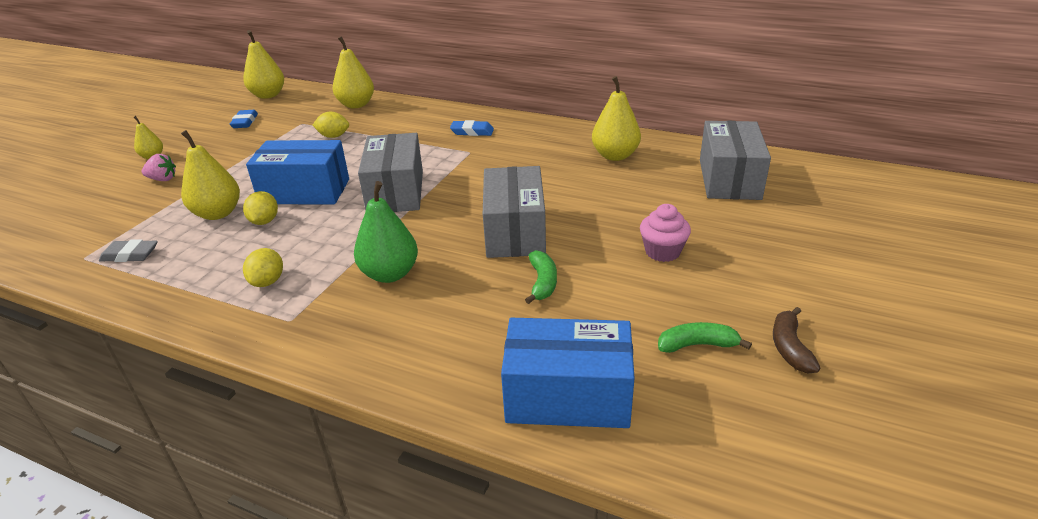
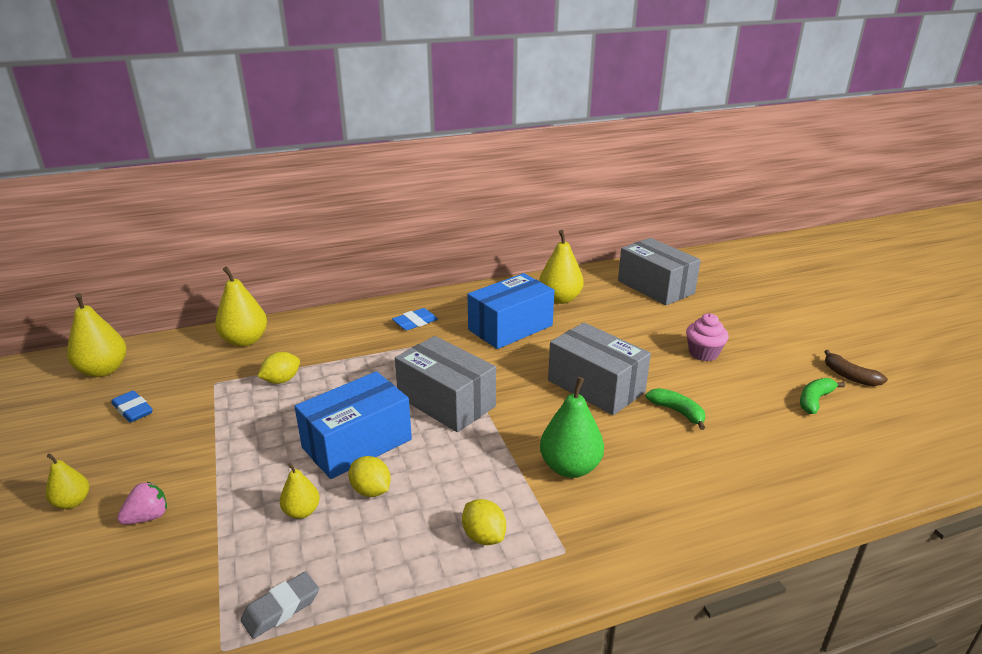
camera: 45 degrees left, 5 degrees down
(218, 213) = (302, 511): yellow pear -> yellow pear, size x0.56
(568, 396) = (815, 472): blue box -> blue box (510, 328)

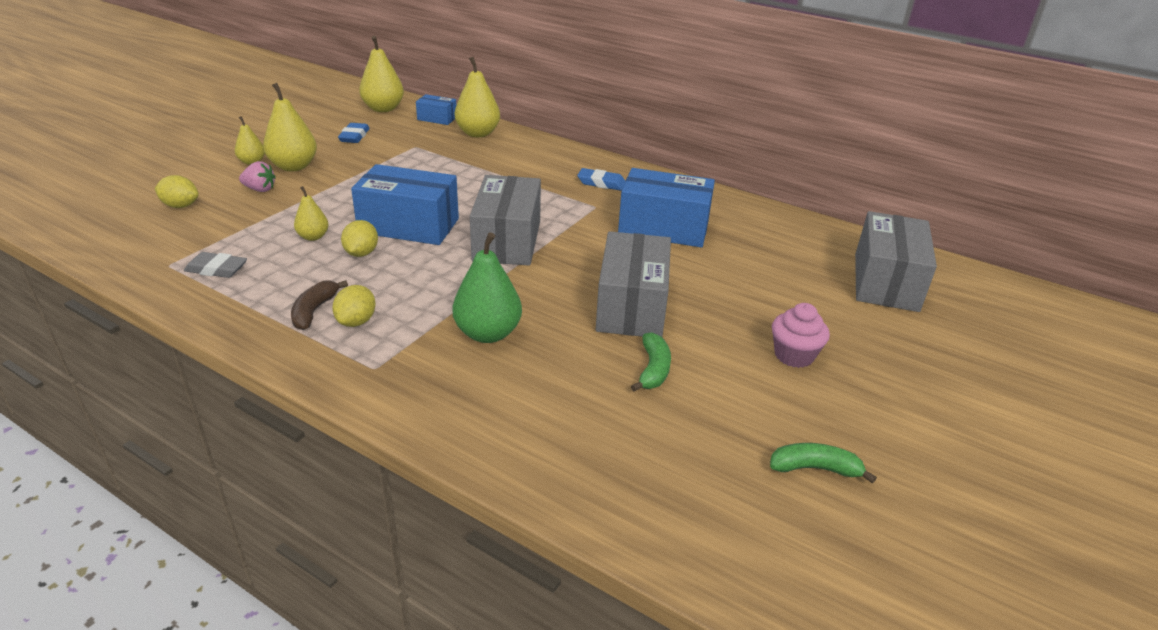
camera: 50 degrees right, 5 degrees up
(179, 349) = (437, 118): none -> blue box
(281, 380) = (448, 166): yellow lemon -> yellow lemon (180, 206)
(560, 299) = (758, 235): yellow pear -> yellow pear (293, 166)
(849, 376) = (919, 489): brown banana -> brown banana (314, 311)

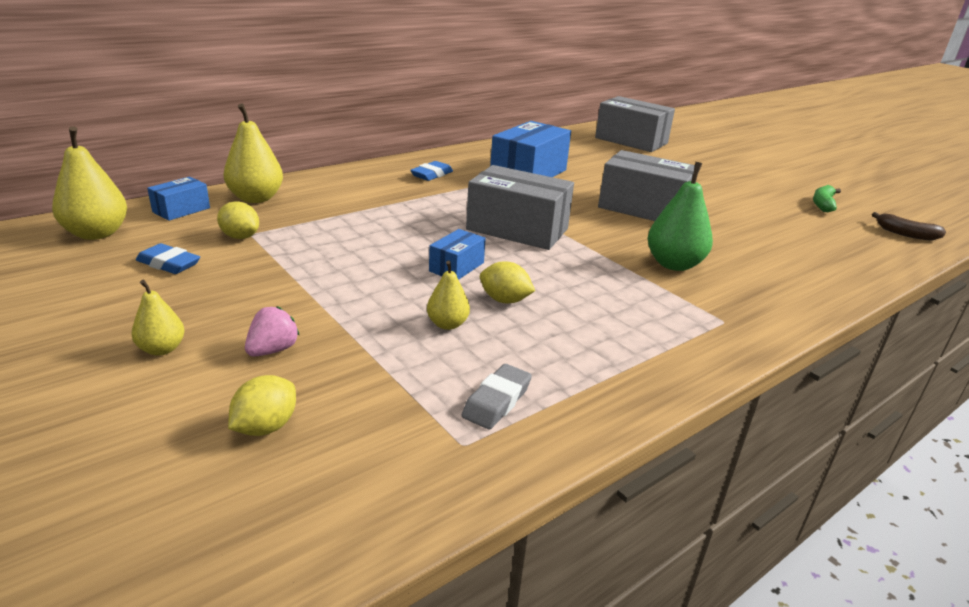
camera: 70 degrees left, 5 degrees down
(293, 166) = (220, 317): yellow pear -> none
(314, 311) = (618, 341): brown banana -> brown banana (906, 234)
(356, 321) = (644, 320): yellow lemon -> yellow lemon (240, 237)
(409, 225) = (456, 267): blue box -> blue box, size x0.51
(653, 369) = (726, 220): green banana -> none
(794, 355) = (711, 181): pink cupcake -> none

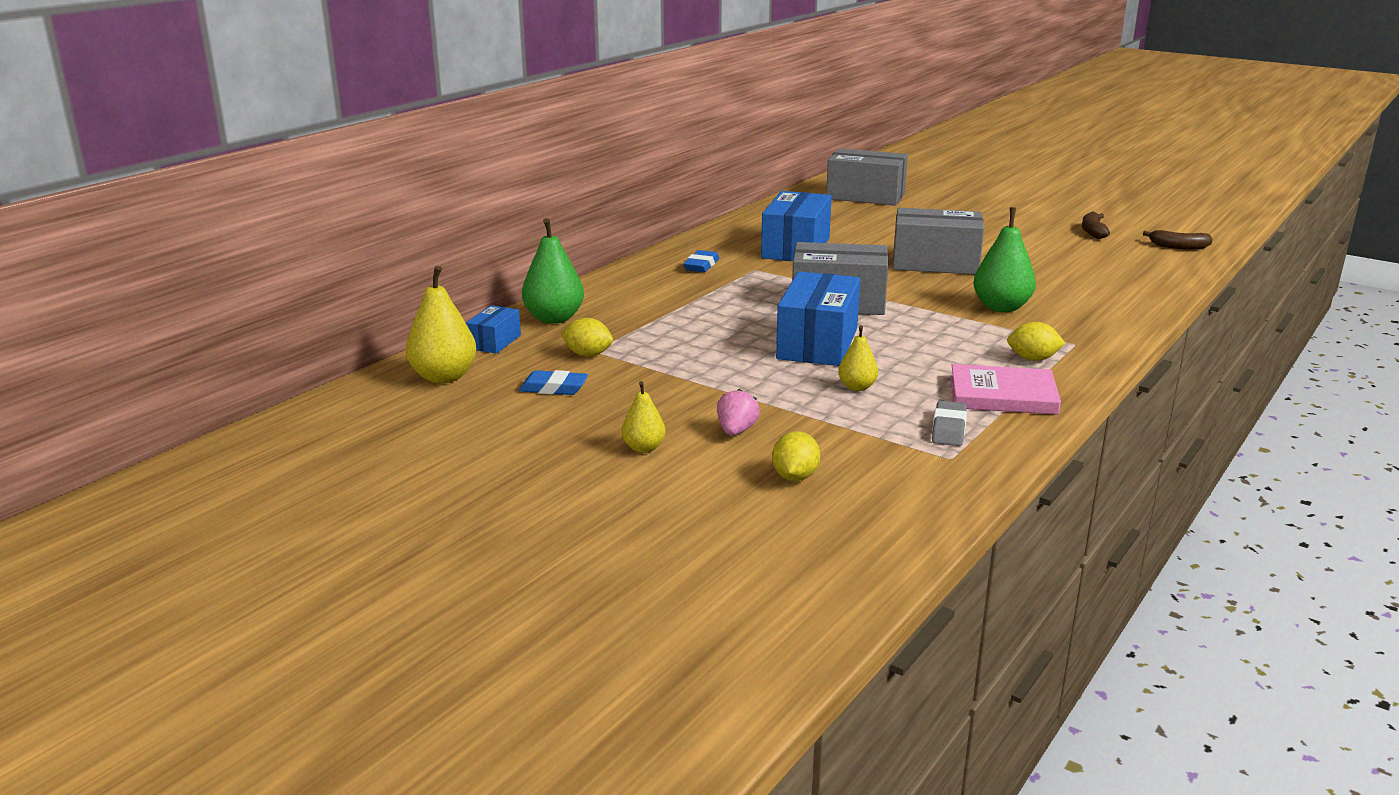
camera: 15 degrees left, 5 degrees down
(256, 198) = (554, 318): yellow pear -> green pear
(456, 267) = (817, 343): blue box -> blue box, size x1.98
(504, 300) = (885, 361): yellow lemon -> yellow lemon (1033, 359)
(595, 369) = (1002, 395): none -> pink book
(823, 204) = (1093, 232): green banana -> brown banana

